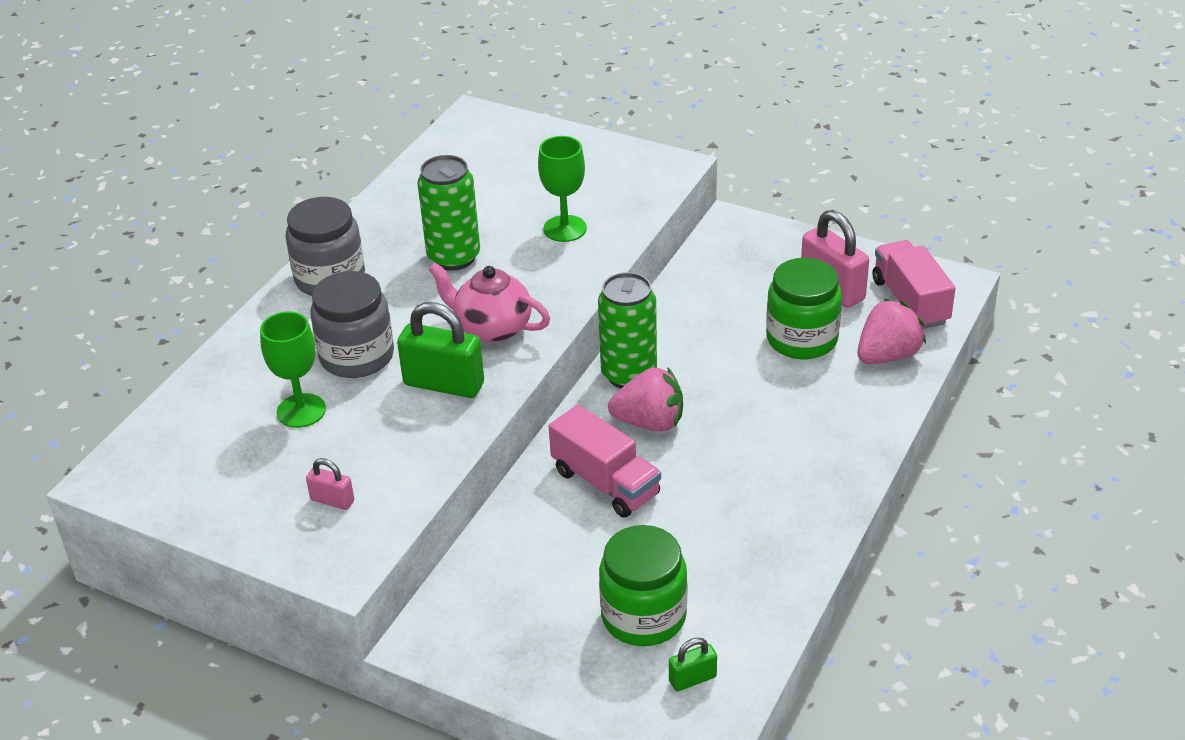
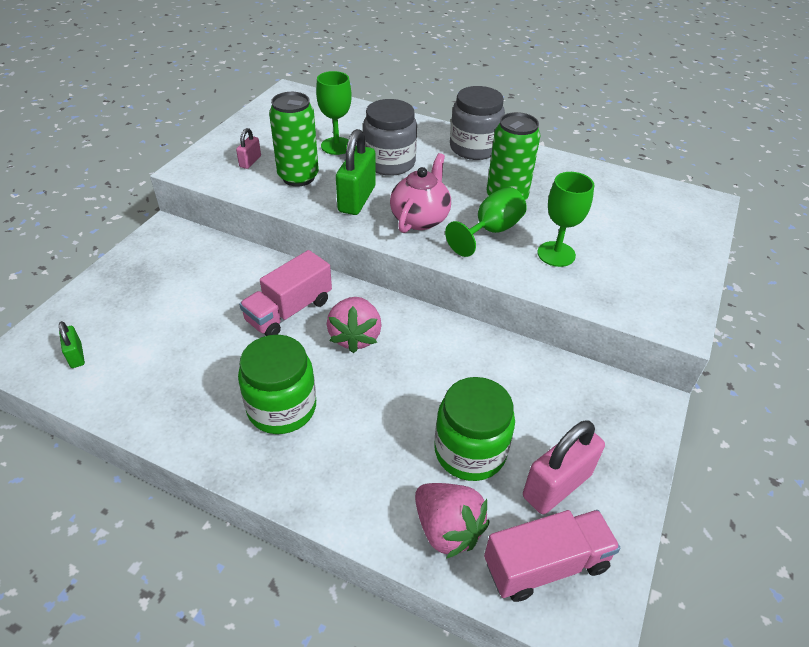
camera: 85 degrees right, 5 degrees up
(520, 273) = (491, 231): none -> green goblet
(629, 374) = (415, 325): green can -> green can (298, 177)
(643, 616) = (146, 330): green jar -> green jar (282, 408)

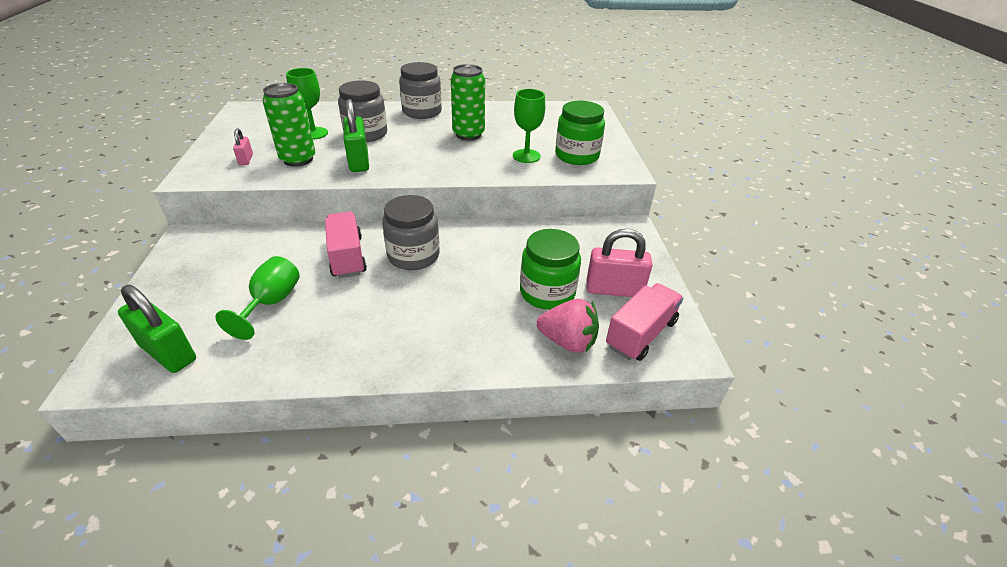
camera: 30 degrees left, 5 degrees down
(76, 355) = (168, 353): green padlock -> green padlock, size x1.94
(282, 408) = (391, 319): green jar -> green jar (577, 156)
(289, 311) = (347, 257): pink truck -> pink truck turned 150 degrees clockwise
(355, 337) = (413, 256): pink strawberry -> grey jar
(420, 219) = (417, 161): pink teapot -> none
(491, 231) = (473, 155): green goblet -> green goblet (271, 303)
(557, 485) = (614, 290): pink padlock -> pink padlock turned 75 degrees clockwise

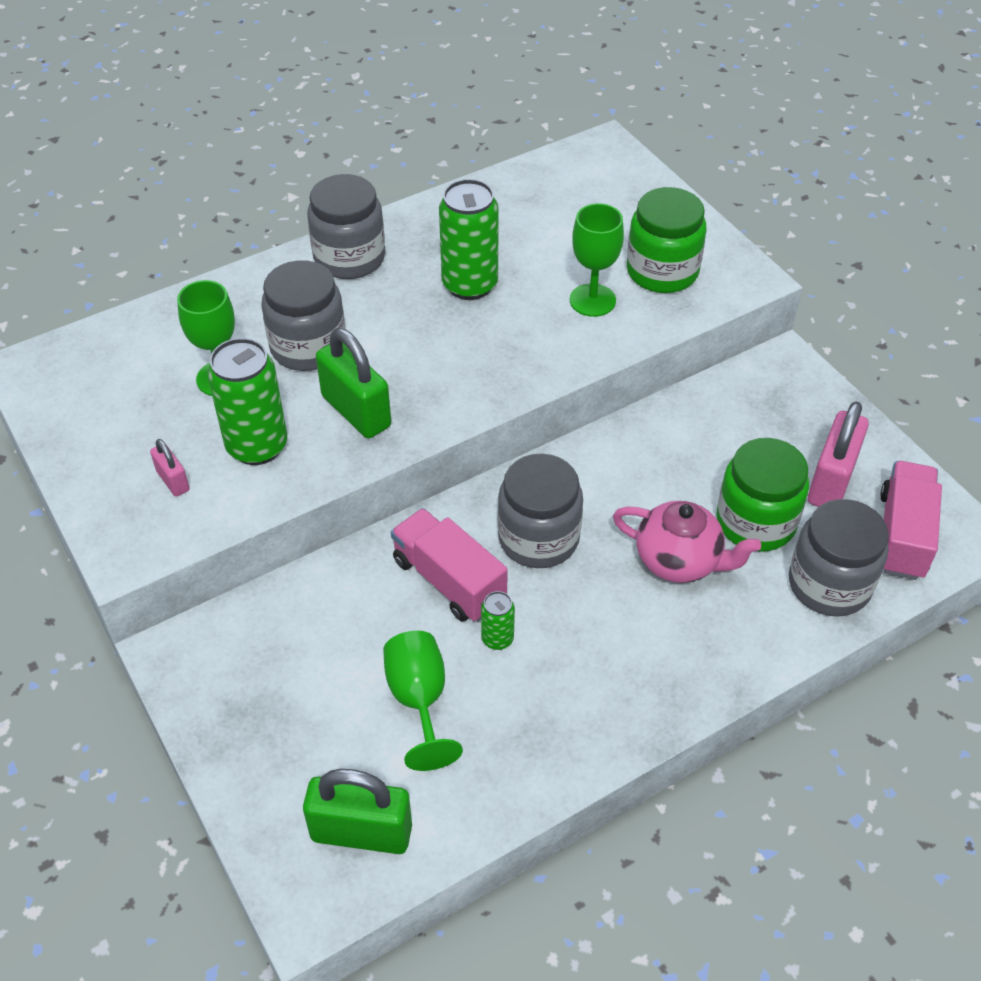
camera: 25 degrees left, 10 degrees up
(343, 291) = (497, 639): none -> green can
(482, 294) = (679, 561): none -> pink teapot
(568, 341) = (829, 584): pink strawberry -> grey jar
(614, 290) = (831, 481): pink padlock -> pink padlock turned 45 degrees counterclockwise

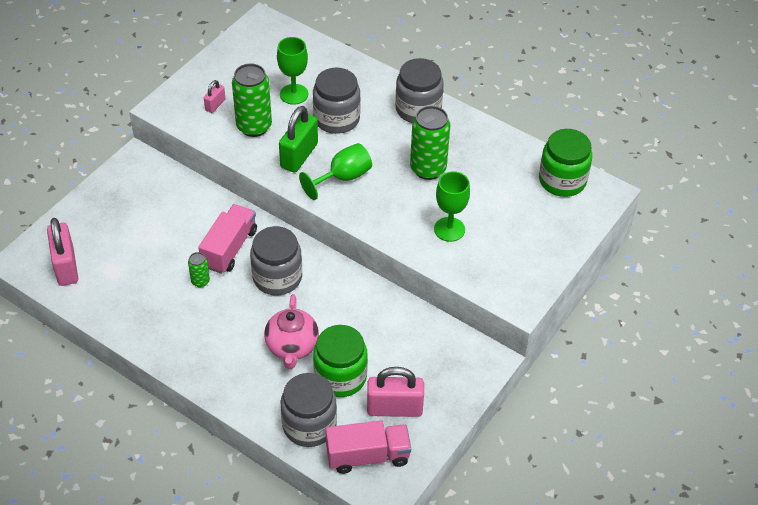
camera: 65 degrees right, 0 degrees up
(361, 832) = (66, 266): green padlock -> pink padlock
(419, 700) = (149, 262): green goblet -> green goblet (343, 178)
(662, 271) = (497, 256): green jar -> green jar (562, 180)

